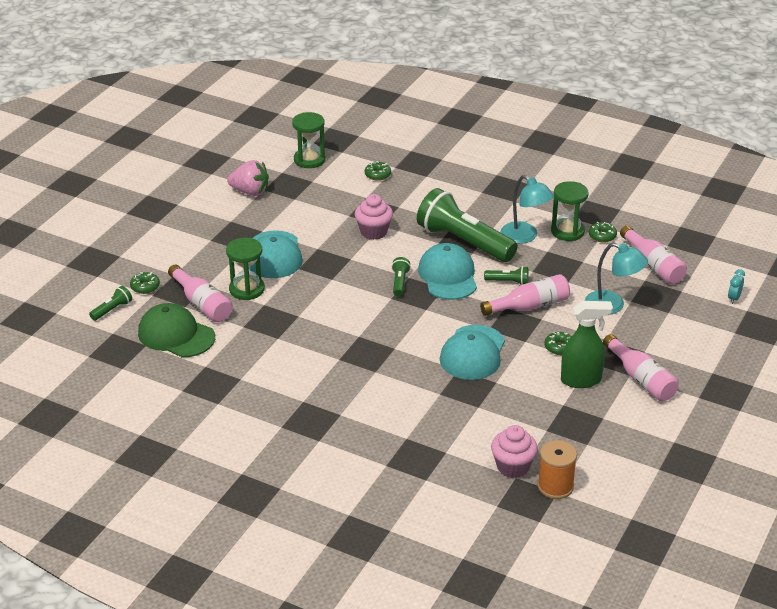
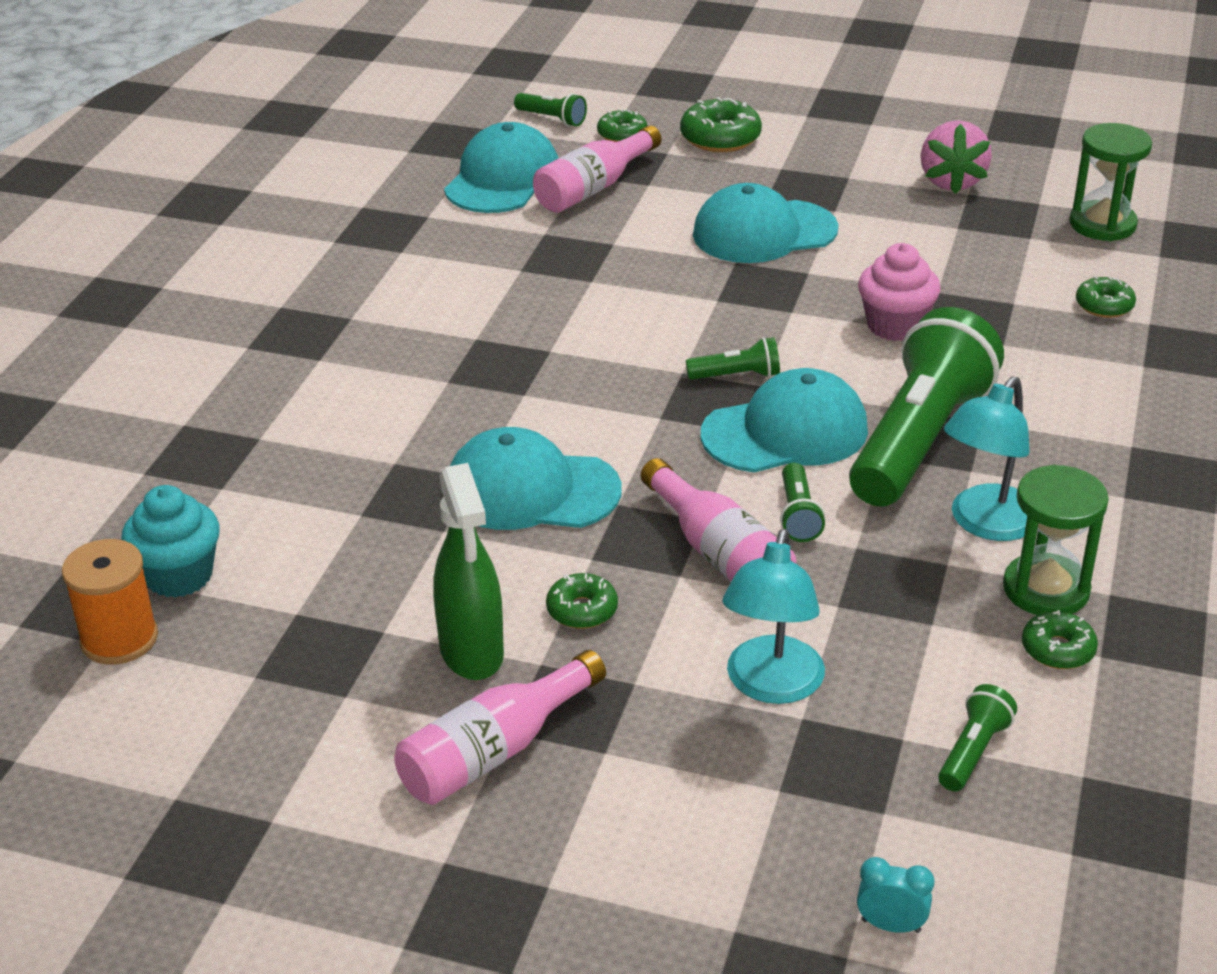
camera: 80 degrees right, 0 degrees up
(167, 254) = (720, 138): none -> green donut
(176, 335) = (503, 179): green cap -> turquoise cap
(247, 289) = (650, 221): green hourglass -> none
(513, 467) = (179, 576): pink cupcake -> turquoise cupcake
(653, 265) = (973, 751): pink bottle -> green flashlight

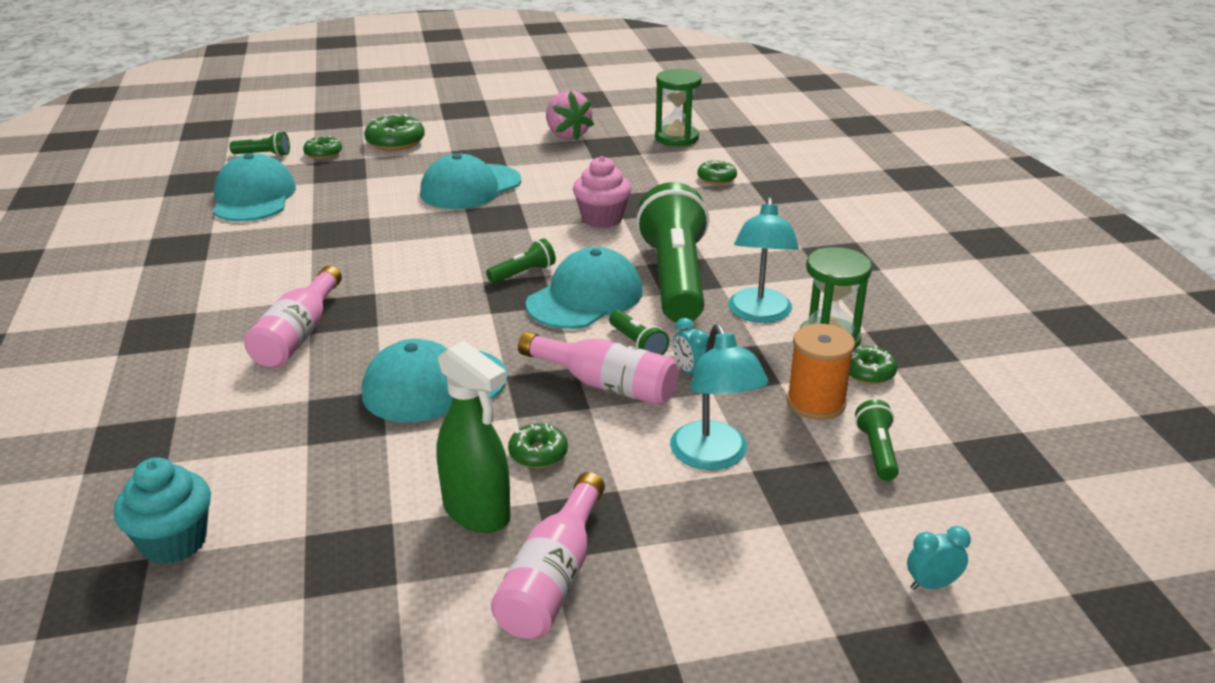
camera: 30 degrees left, 5 degrees down
(119, 639) = (150, 613): orange spool -> orange spool (816, 403)
(593, 188) = (327, 188): pink bottle -> pink bottle (298, 335)
(831, 571) = (689, 372): none -> turquoise clock

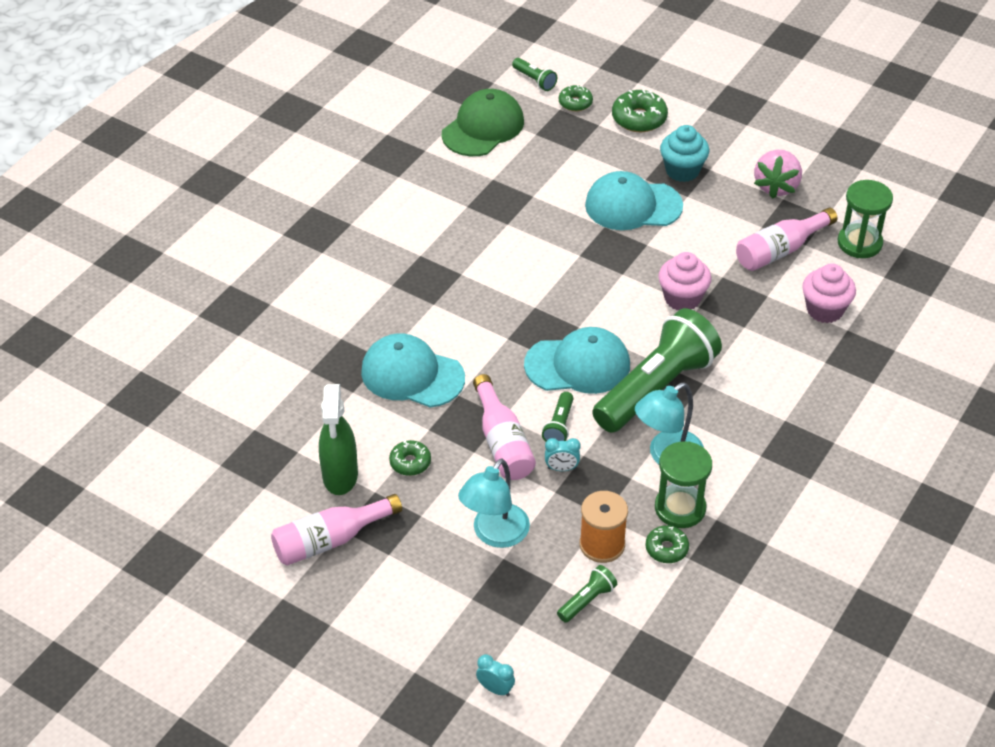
camera: 45 degrees right, 15 degrees up
(174, 542) = (198, 390): turquoise cupcake -> turquoise cupcake (682, 171)
(253, 197) = (483, 128): turquoise cap -> green cap
(298, 335) = (384, 282): pink bottle -> pink bottle (780, 250)
(523, 273) = (566, 317): green flashlight -> none
(689, 372) = (561, 468): turquoise clock -> turquoise clock turned 105 degrees counterclockwise
(716, 178) = (824, 310): green donut -> pink cupcake

